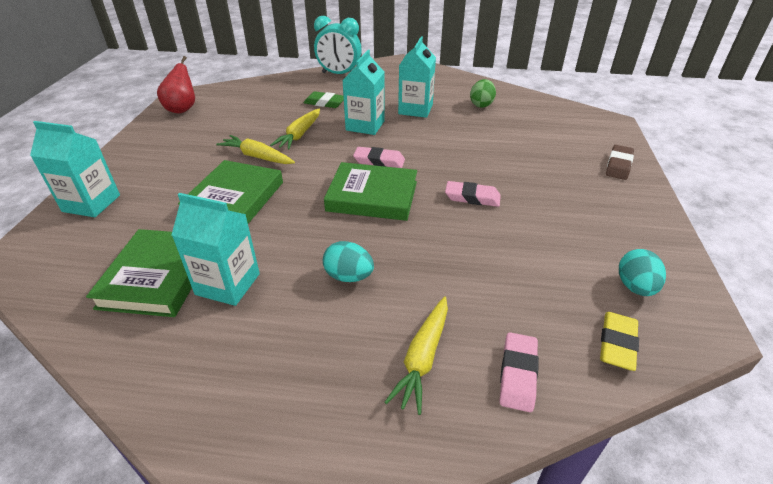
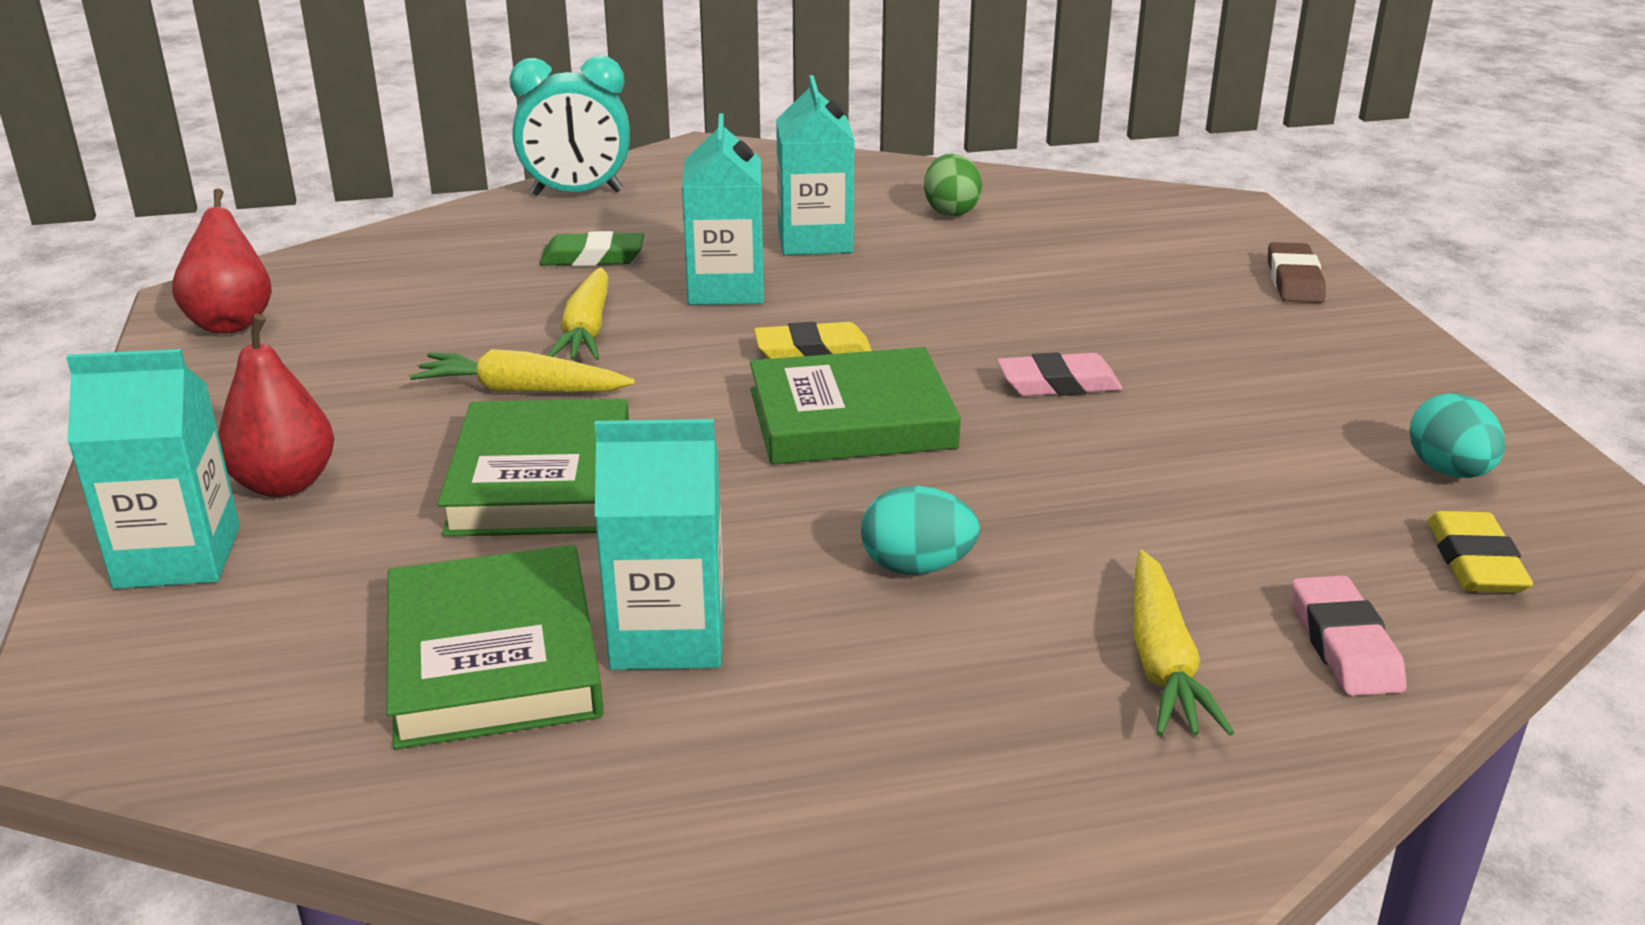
camera: 20 degrees left, 10 degrees down
(148, 180) = (284, 484): none -> red pear
(379, 161) = (813, 352): pink eraser -> yellow eraser

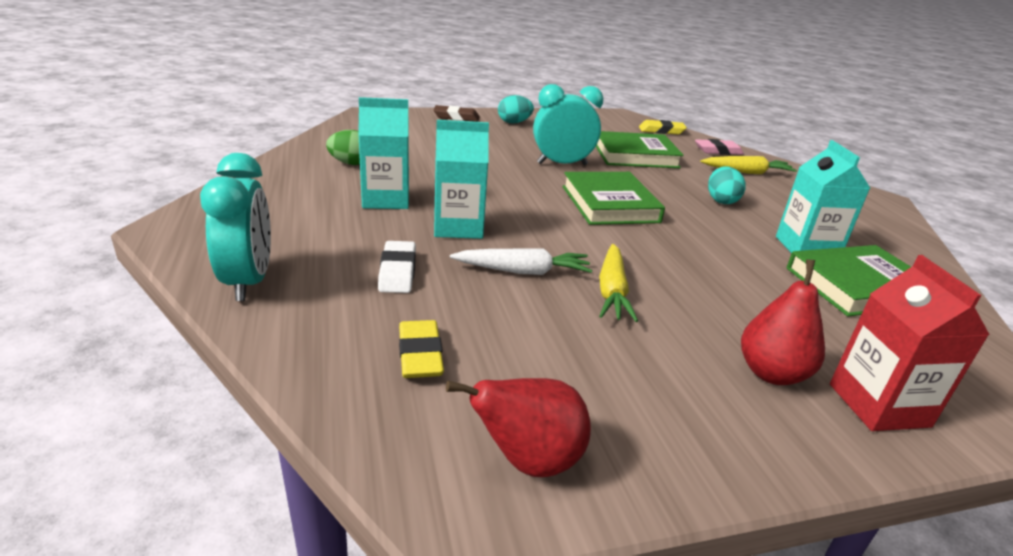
camera: 95 degrees left, 0 degrees up
(178, 557) = (878, 405): turquoise carton -> red carton
(541, 480) = (709, 280): green book -> green book (635, 155)
(586, 331) = (523, 271): yellow carrot -> white carrot
(592, 258) = (398, 271): green eraser -> white eraser
(813, 352) = (540, 208): yellow eraser -> yellow eraser (420, 354)
(1058, 384) = (562, 164): pink eraser -> turquoise clock
(1449, 471) = (608, 124): turquoise egg -> turquoise egg (514, 122)

